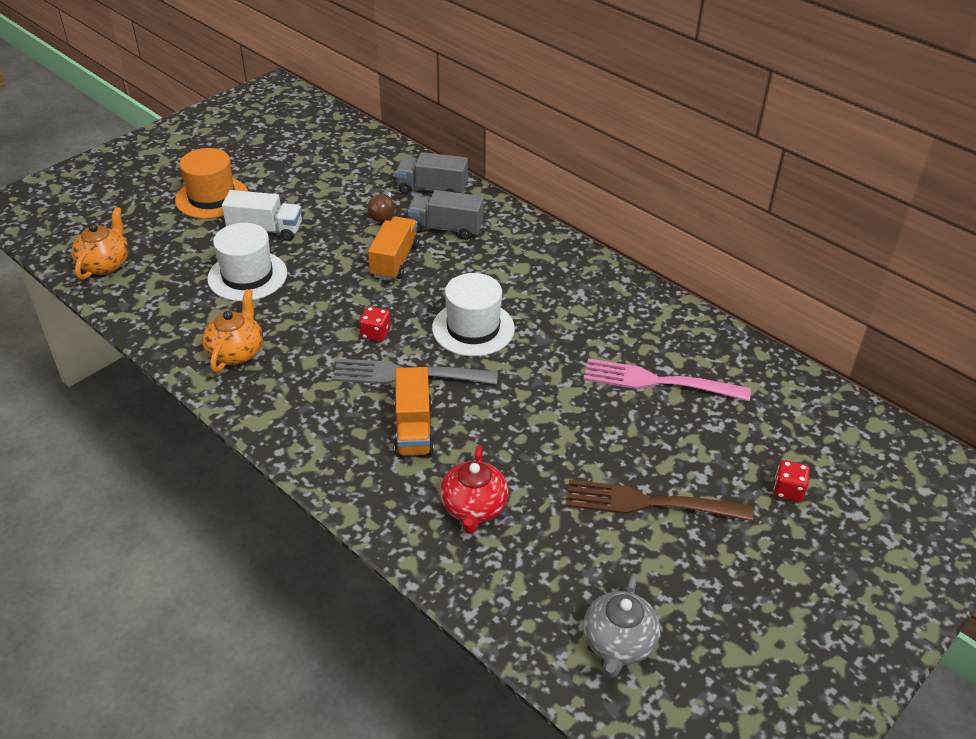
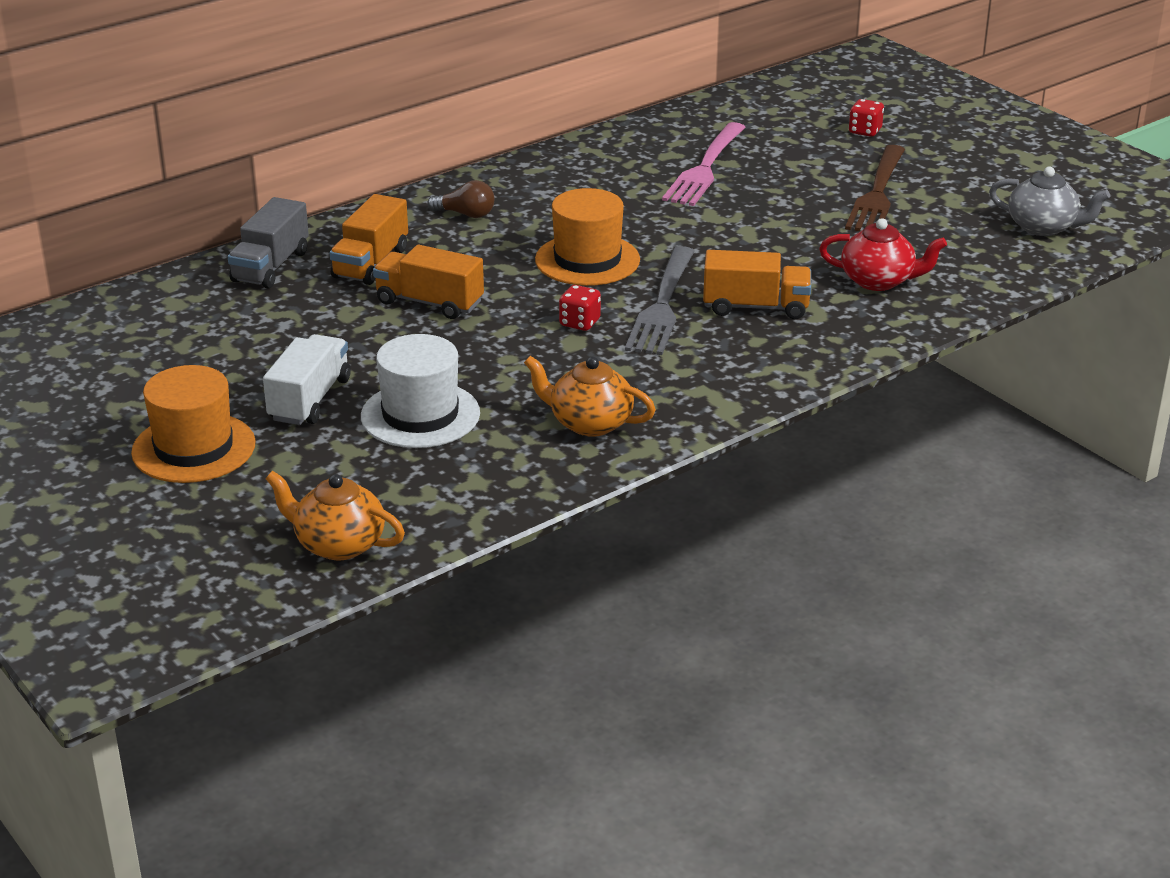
camera: 80 degrees left, 10 degrees down
(383, 215) = (316, 306): brown light bulb -> brown light bulb (466, 214)
(445, 228) = (370, 263): grey truck -> orange truck
(473, 328) = (587, 260): white hat -> orange hat

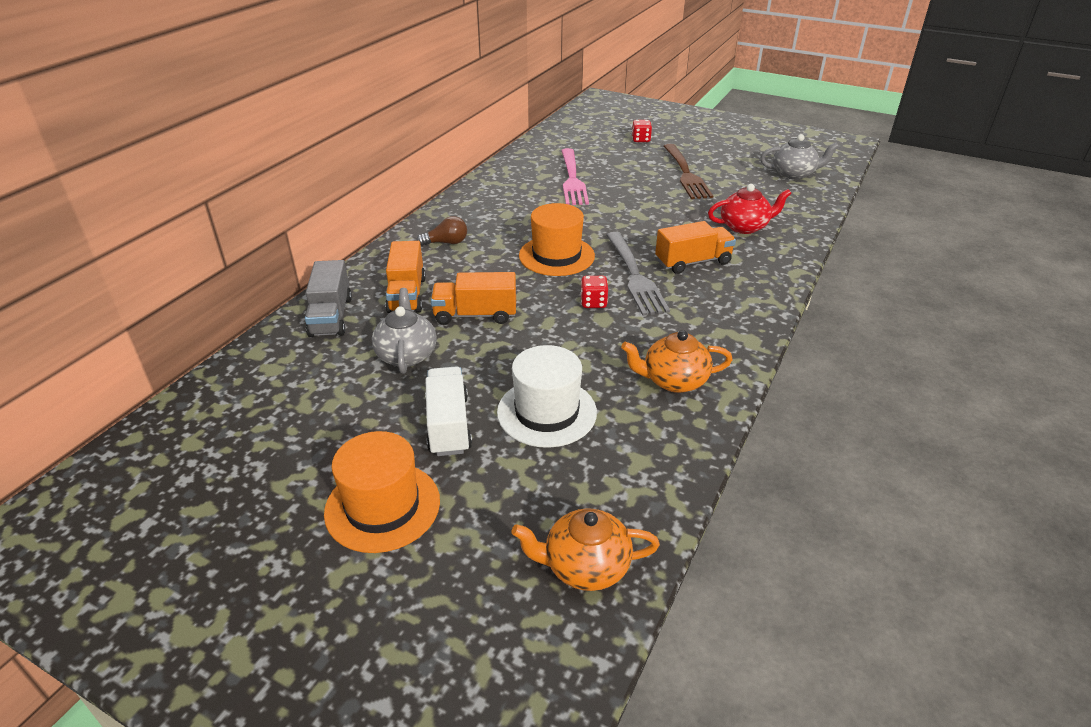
camera: 25 degrees left, 5 degrees up
(320, 324) = (406, 354): none -> grey teapot

